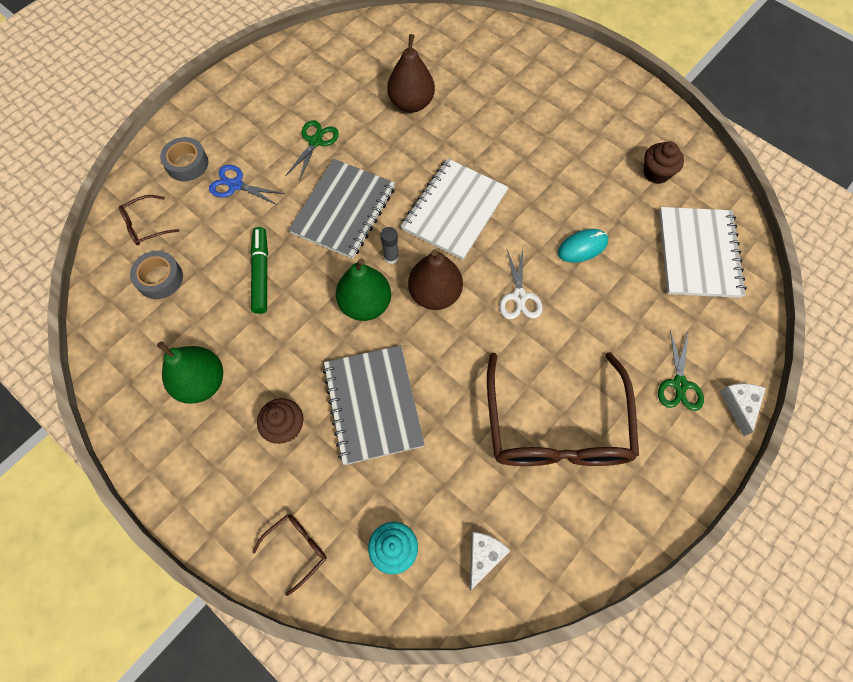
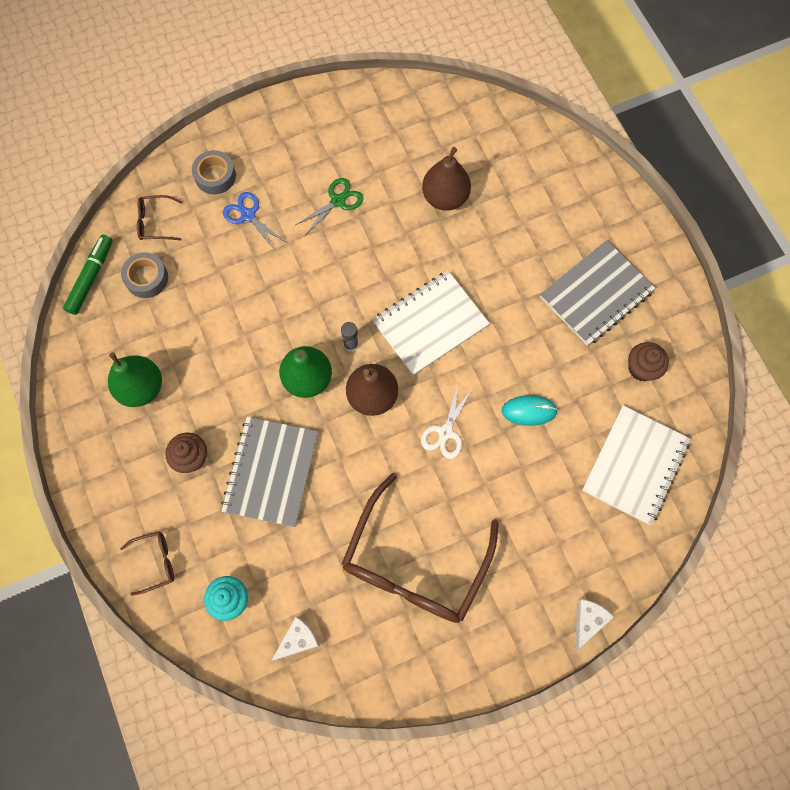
camera: 25 degrees right, 5 degrees up
(261, 273) = (232, 311): green marker -> green marker (91, 277)
(344, 210) = (331, 281): grey notebook -> grey notebook (596, 294)
(679, 384) = (544, 577): green scissors -> none

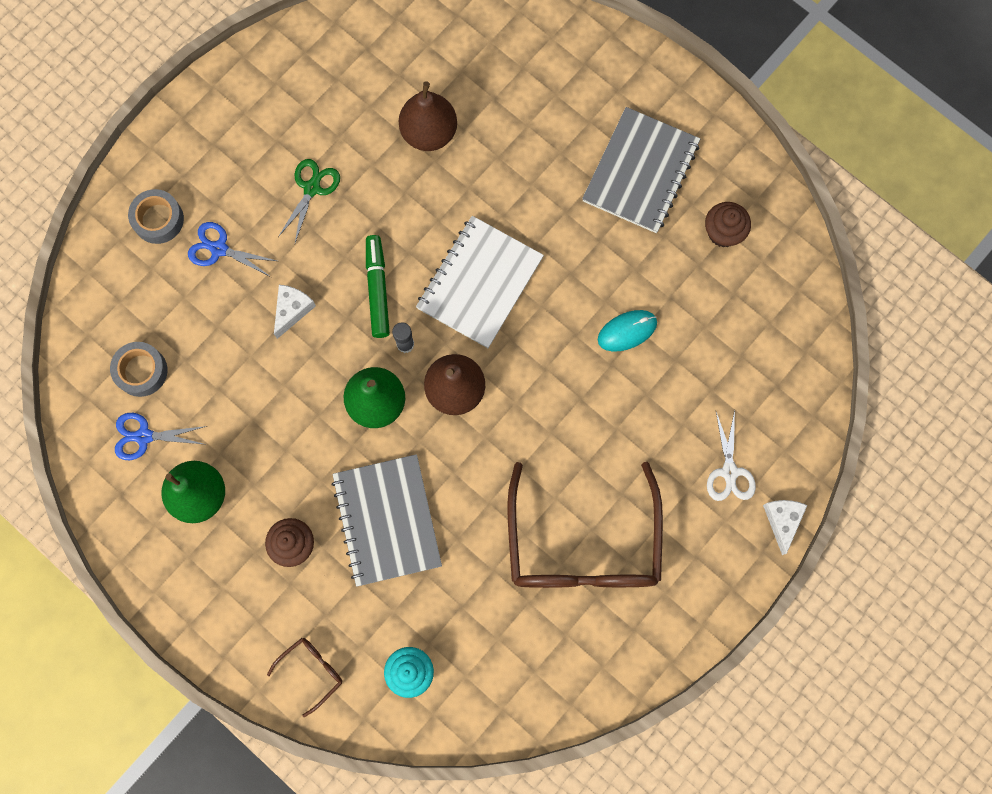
camera: 25 degrees left, 5 degrees up
(91, 277) = (77, 398): green marker -> green marker (377, 289)
(124, 326) = (144, 436): none -> blue scissors
(155, 222) = (117, 303): brown glasses -> none
(298, 640) = (501, 679): white cheese -> white cheese (292, 310)
(445, 432) = (551, 393): white scissors -> white scissors (729, 472)
(635, 466) = (761, 340): white notebook -> none

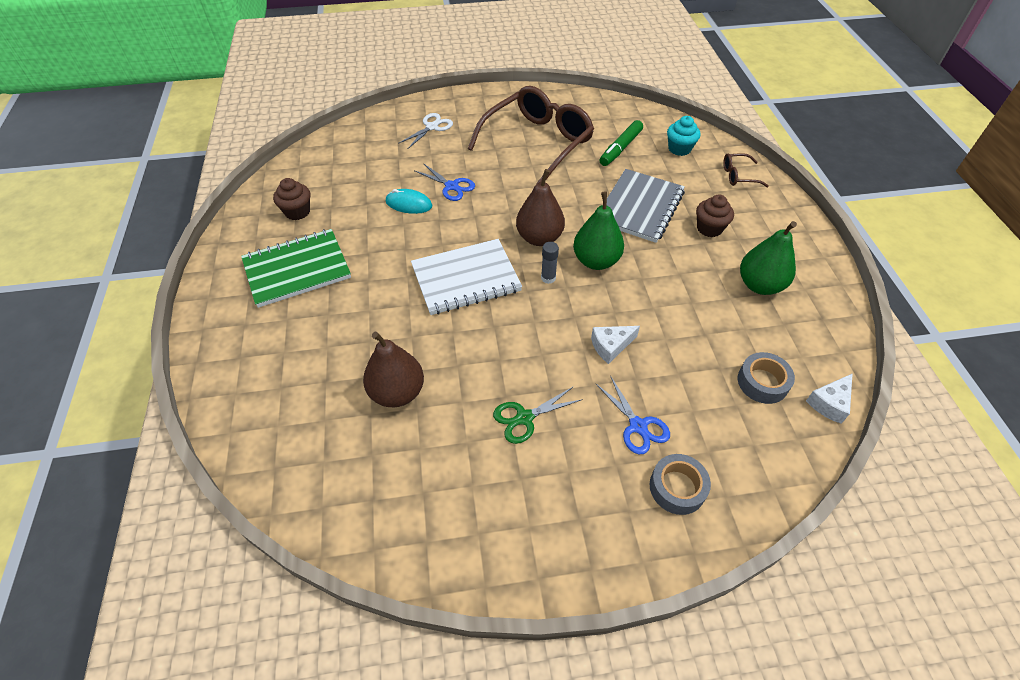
camera: 140 degrees left, 25 degrees down
(144, 436) = (784, 340): blue scissors -> blue scissors (451, 186)
(377, 289) = (537, 319): green marker -> green marker (620, 148)
(641, 172) = (297, 269): grey notebook -> green notebook
(782, 521) = (430, 101): white cheese -> white cheese (829, 403)

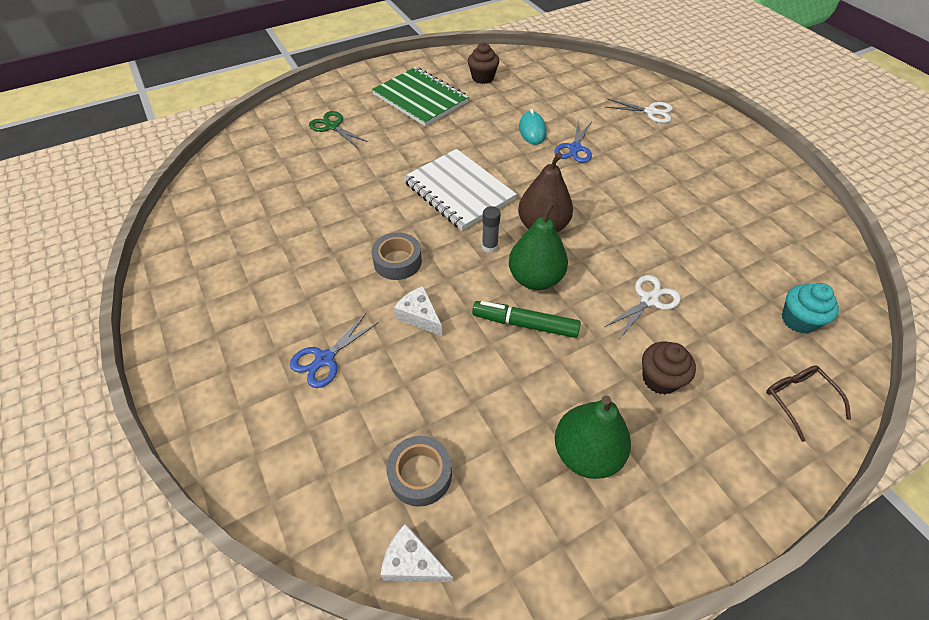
camera: 70 degrees right, 0 degrees up
(397, 392) = (317, 188): brown pear -> none
(524, 418) = (312, 271): green scissors -> green scissors (332, 126)
(537, 143) = (692, 189): brown glasses -> none
(620, 148) = (745, 260): green marker -> green marker (525, 324)
(640, 207) = (649, 300): grey notebook -> white scissors
(677, 488) = (258, 406): grey tape -> grey tape (397, 261)

